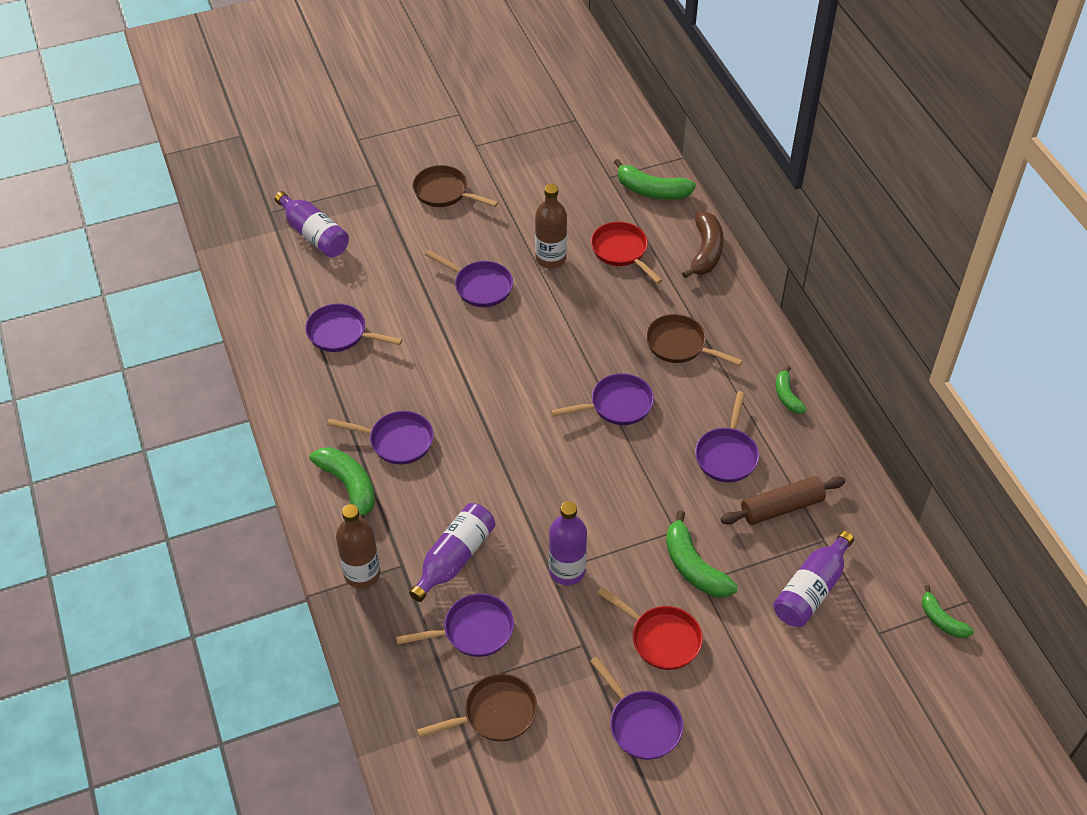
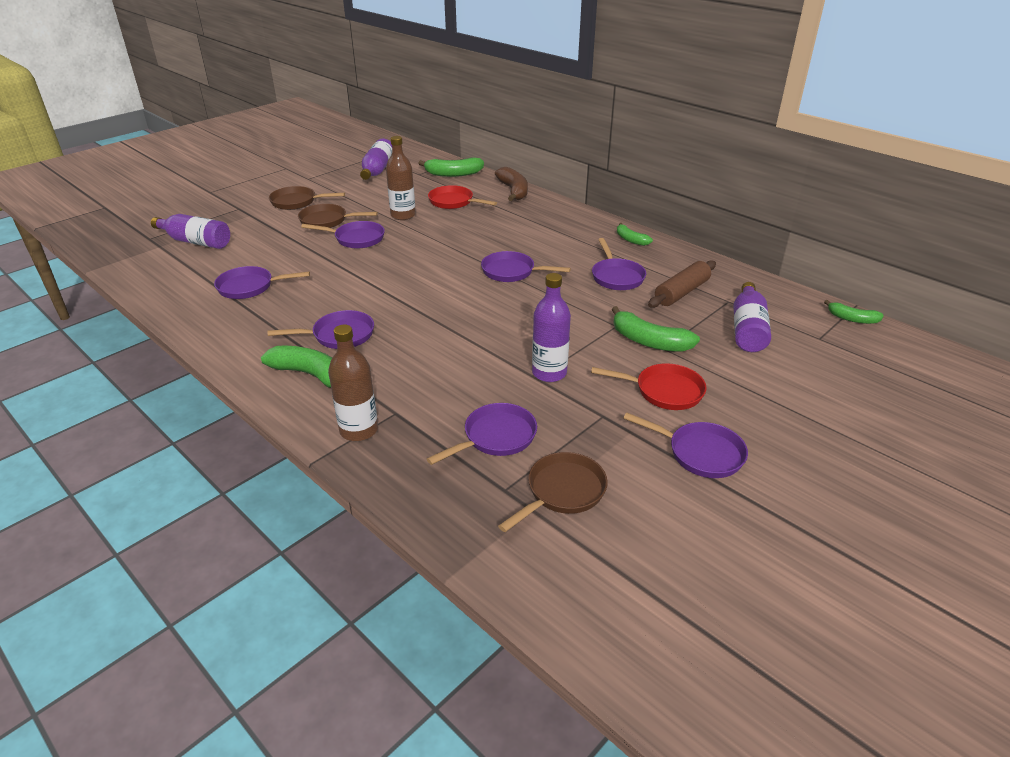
camera: 25 degrees left, 15 degrees down
(454, 558) = (442, 394): purple bottle -> purple bottle (377, 170)
(617, 405) = (512, 272): purple pan -> purple pan turned 120 degrees counterclockwise
(679, 345) = (533, 234): brown pan -> brown pan (327, 221)

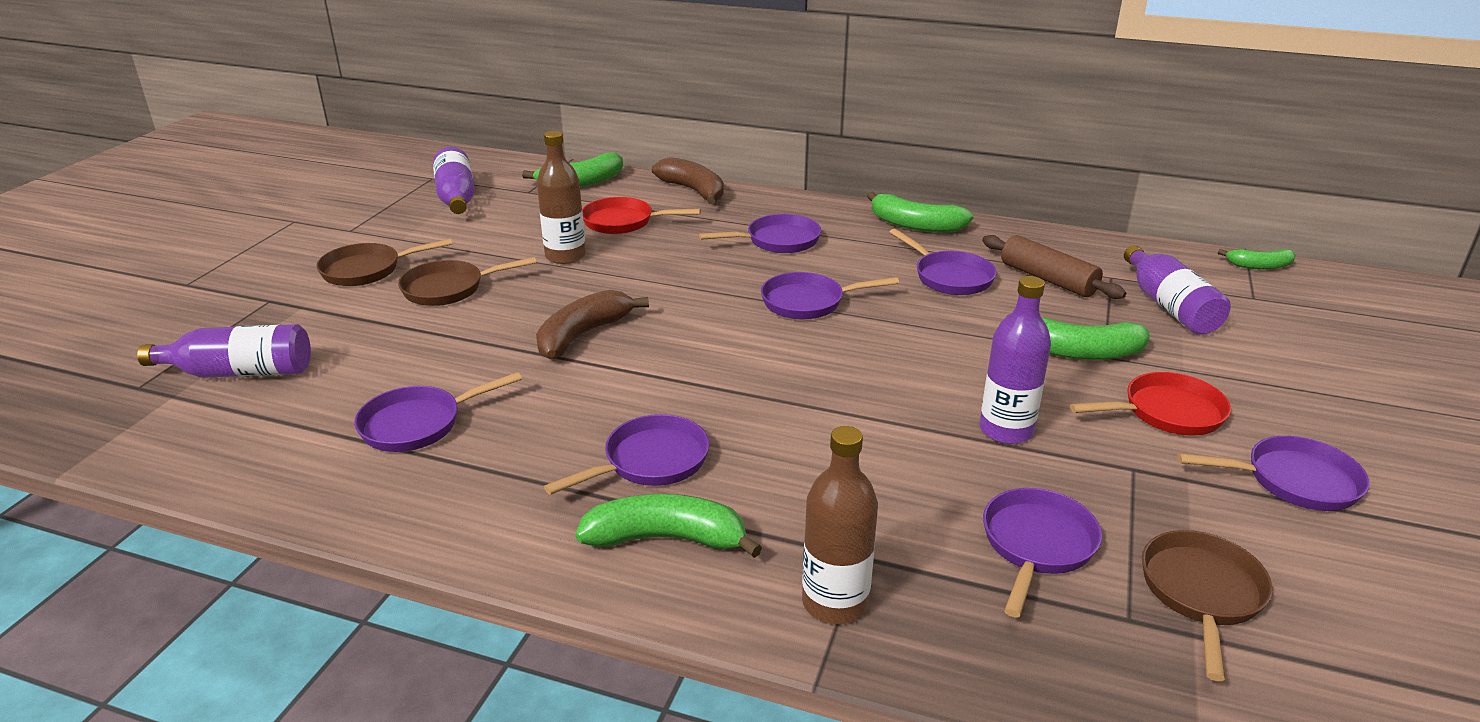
camera: 25 degrees left, 5 degrees down
(356, 239) = (526, 306): purple pan -> purple pan (778, 241)
(370, 261) = (583, 335): none -> brown banana
(631, 240) = (915, 225): green banana -> green banana, size x1.65
(682, 292) = (1048, 279): brown rolling pin -> brown rolling pin turned 60 degrees counterclockwise

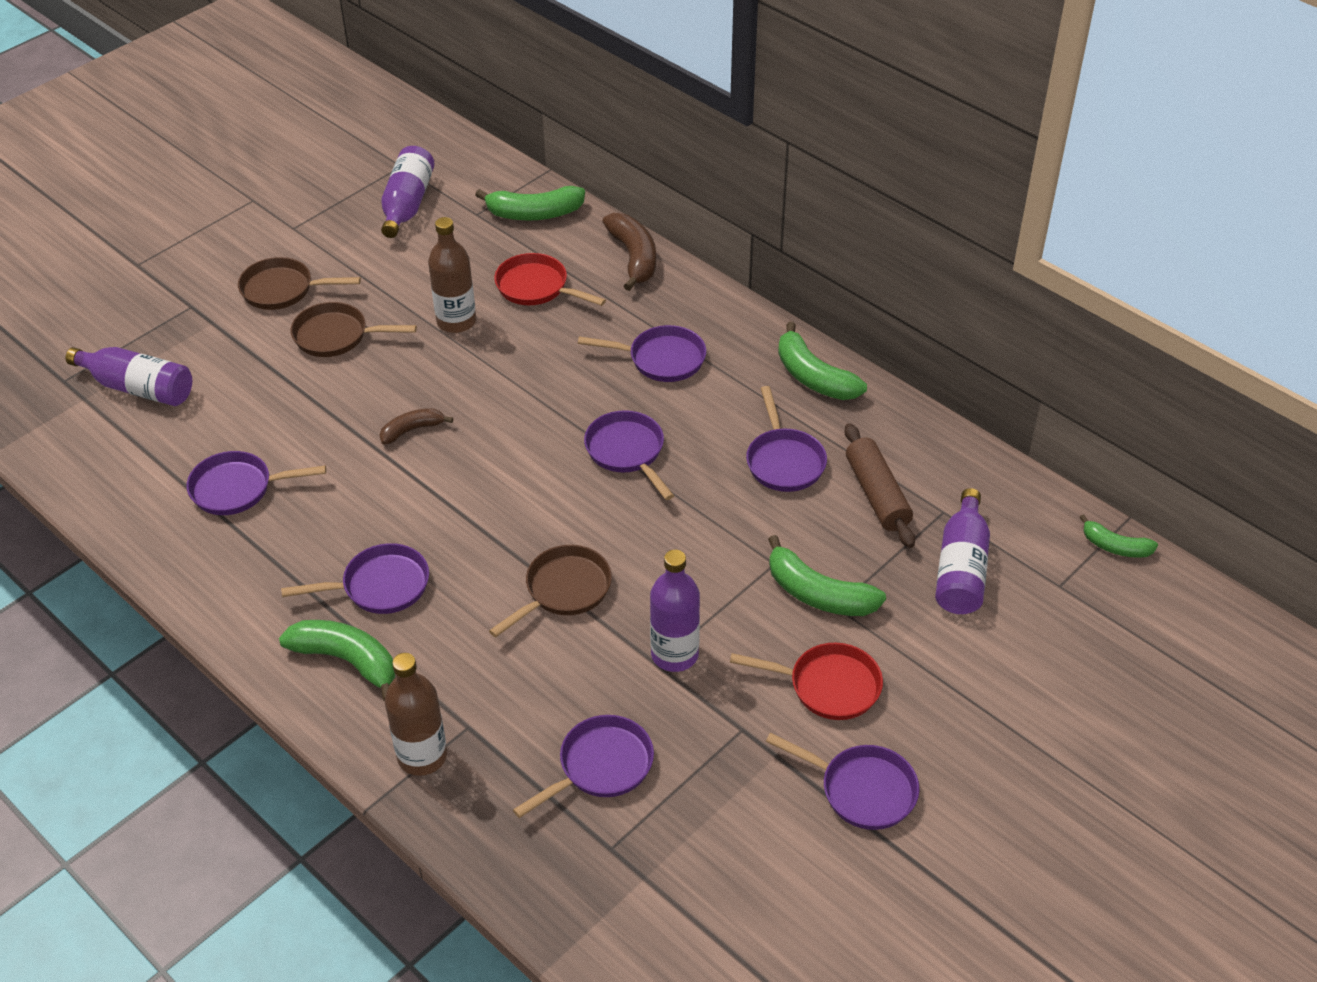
camera: 25 degrees right, 15 degrees up
(583, 335) = (412, 430): brown banana -> brown banana, size x0.60
(808, 302) = (627, 452): purple pan -> purple pan turned 45 degrees clockwise
(1201, 593) = (682, 851): brown pan -> brown pan (564, 590)

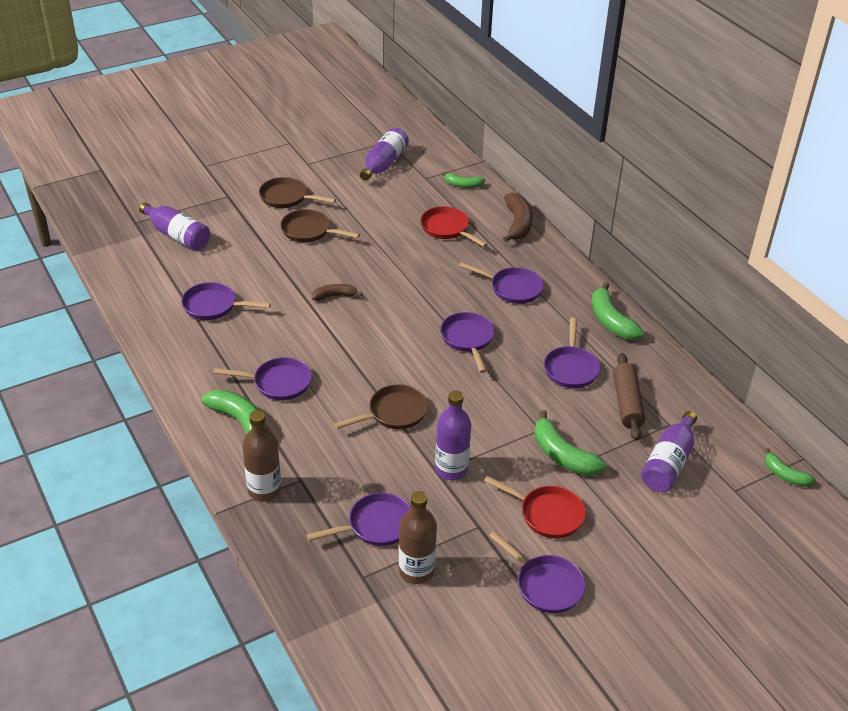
camera: 15 degrees right, 5 degrees down
(456, 321) = (388, 238): brown bottle -> brown bottle (416, 571)
(534, 214) = (463, 185): green banana -> green banana, size x0.60

